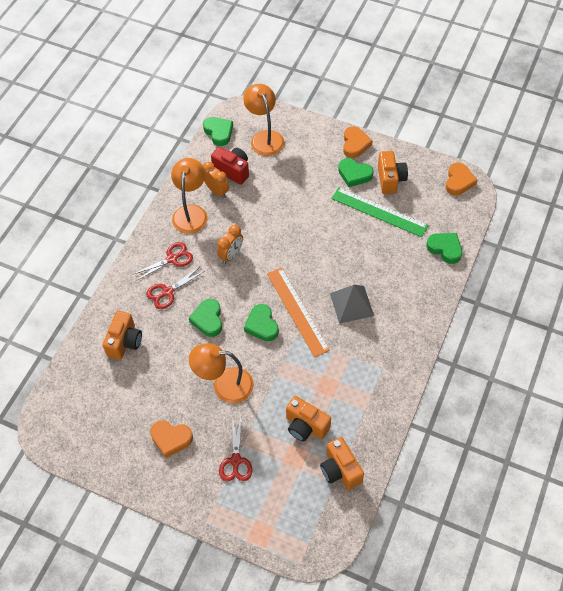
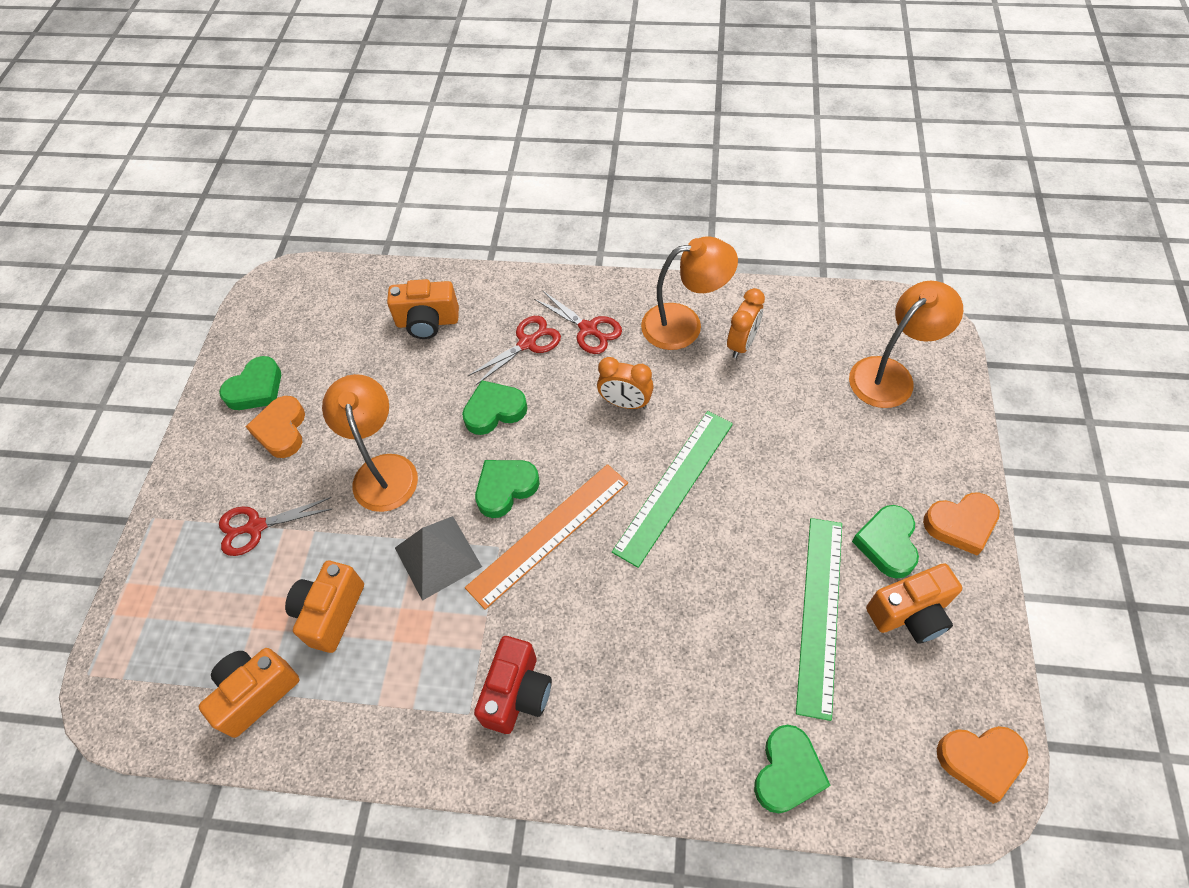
camera: 75 degrees right, 0 degrees up
(167, 292) = (527, 343): red scissors -> red scissors turned 105 degrees clockwise
(219, 132) = (863, 308): green heart -> green heart (256, 388)
(232, 171) = (794, 351): red camera -> red camera (517, 693)
(291, 248) = (674, 486): none -> green ruler
(351, 304) = (591, 620): grey pyramid -> grey pyramid (438, 557)

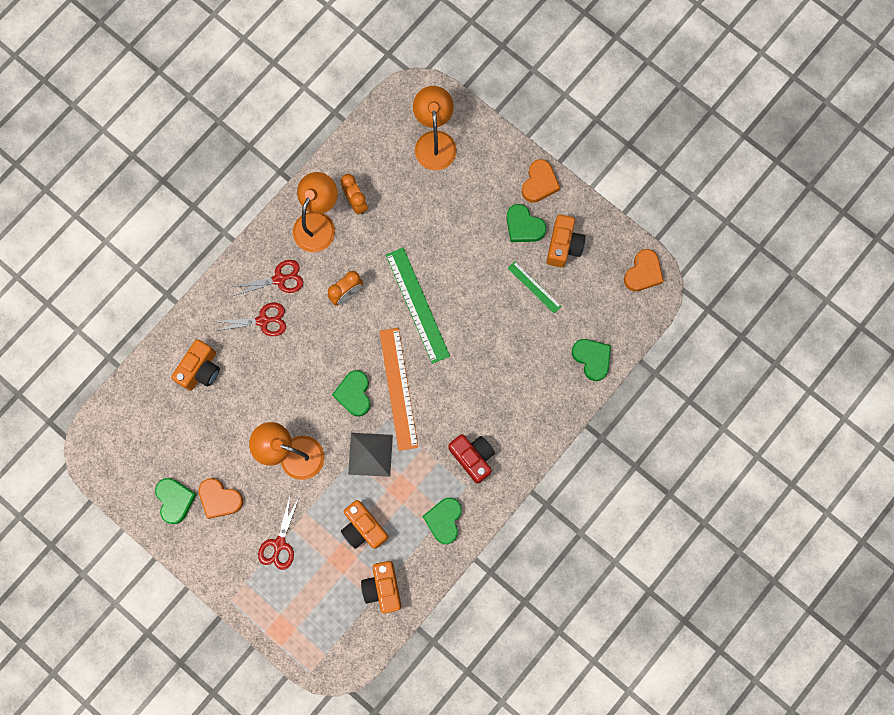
camera: 60 degrees left, 20 degrees up
(494, 410) = (297, 369): green heart -> green heart (444, 520)
(527, 343) = (263, 321): red scissors -> red scissors turned 90 degrees clockwise
(819, 613) = (534, 287): green ruler -> green ruler, size x0.54

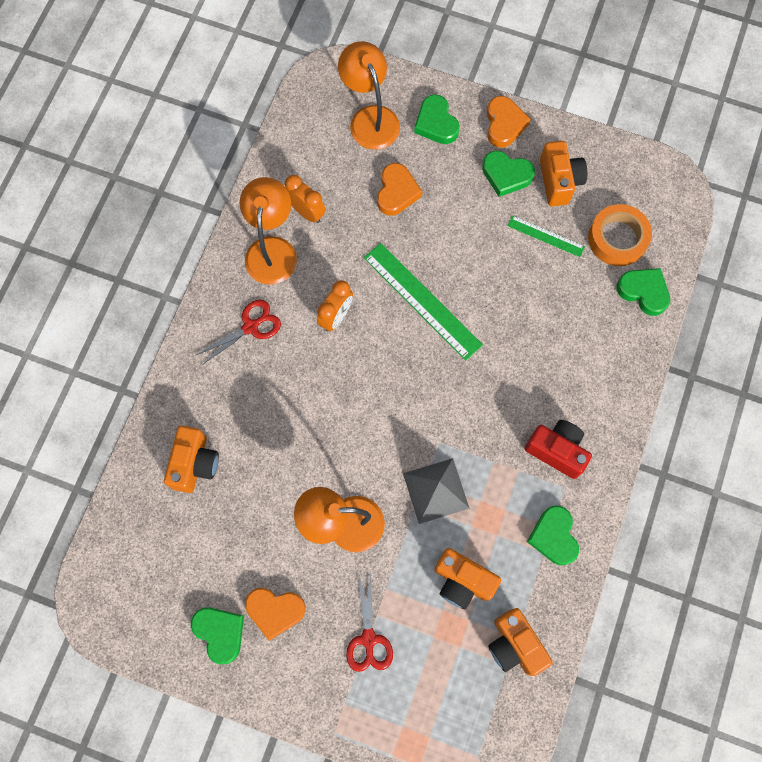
camera: 20 degrees left, 5 degrees down
(263, 321) = (249, 381): red scissors -> none
(354, 394) = (389, 427): green heart -> green heart (436, 123)
(398, 388) = (438, 402): orange ruler -> none
(590, 309) = (617, 238): none -> orange tape
(643, 273) = (658, 180): orange heart -> orange heart (397, 192)

